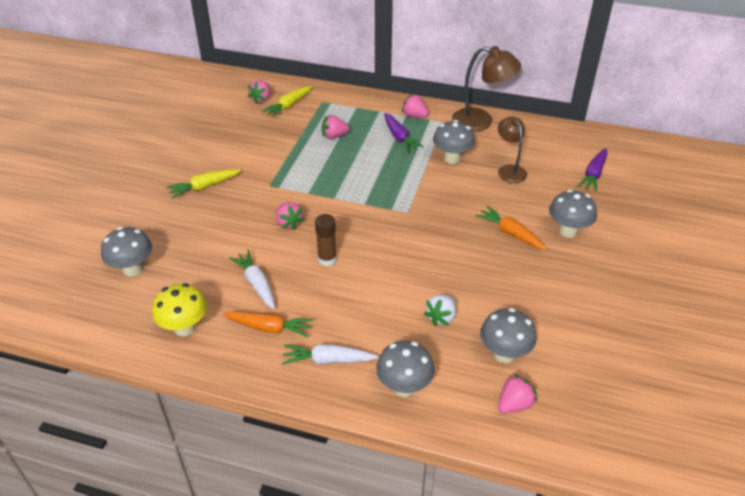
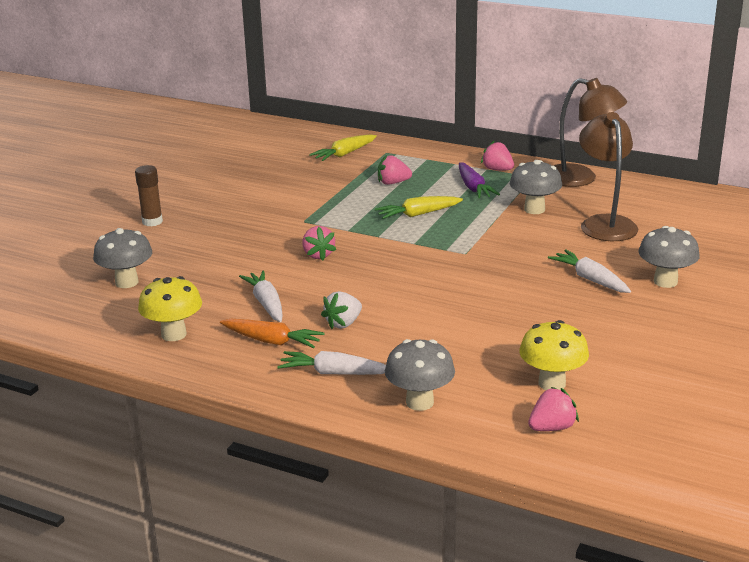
camera: 10 degrees right, 15 degrees down
(204, 187) = (226, 218): yellow carrot -> yellow carrot (418, 214)
(261, 99) = (313, 147): pink strawberry -> none
(327, 259) = (356, 288): brown glue stick -> brown glue stick (152, 222)
(441, 317) = (482, 346): white strawberry -> white strawberry (343, 323)
(504, 354) = (552, 383): grey mushroom -> yellow mushroom
(509, 170) = (605, 223): brown lamp -> brown lamp, size x1.52
(510, 233) = (590, 279): orange carrot -> white carrot
(593, 175) = (714, 233): purple carrot -> none

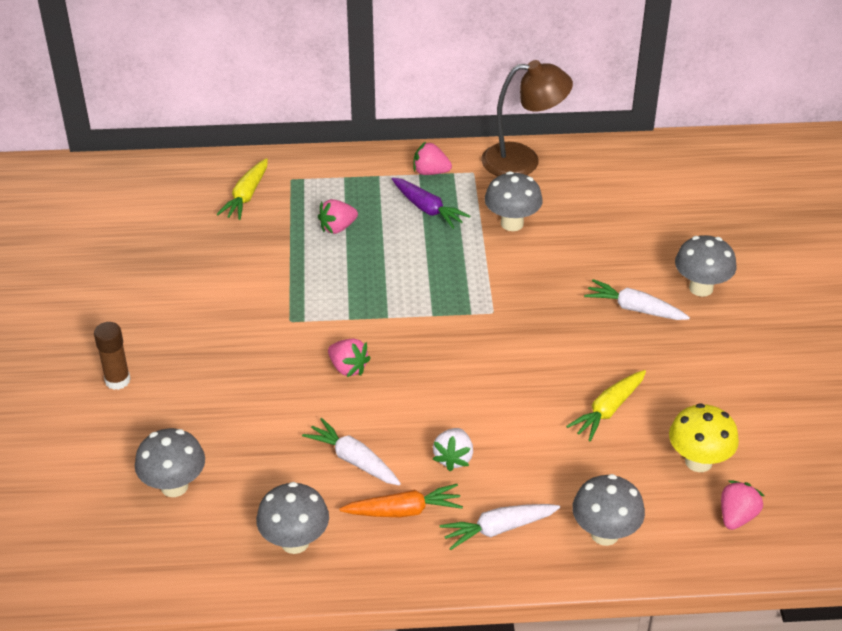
camera: 30 degrees left, 15 degrees up
(174, 334) = (295, 542): yellow mushroom -> grey mushroom
(418, 214) = (402, 269): yellow carrot -> yellow carrot (608, 410)
(605, 223) = (592, 222): brown lamp -> none

